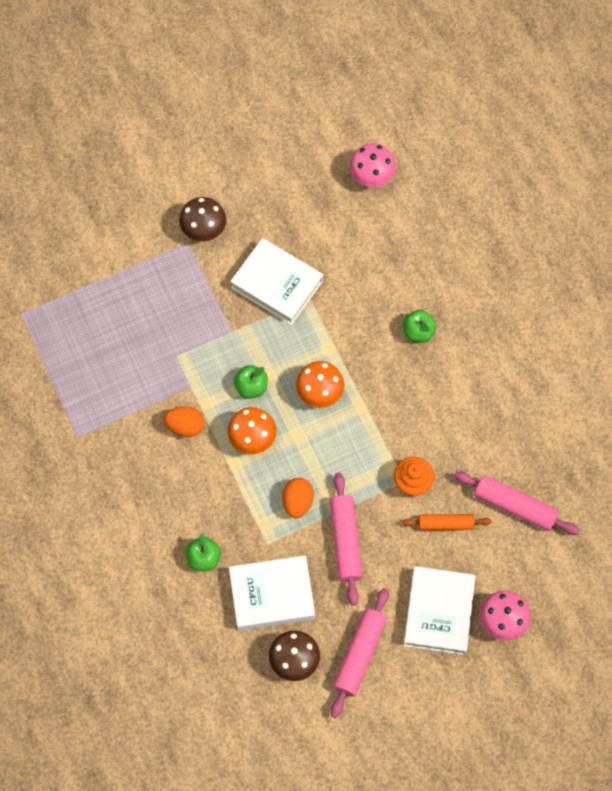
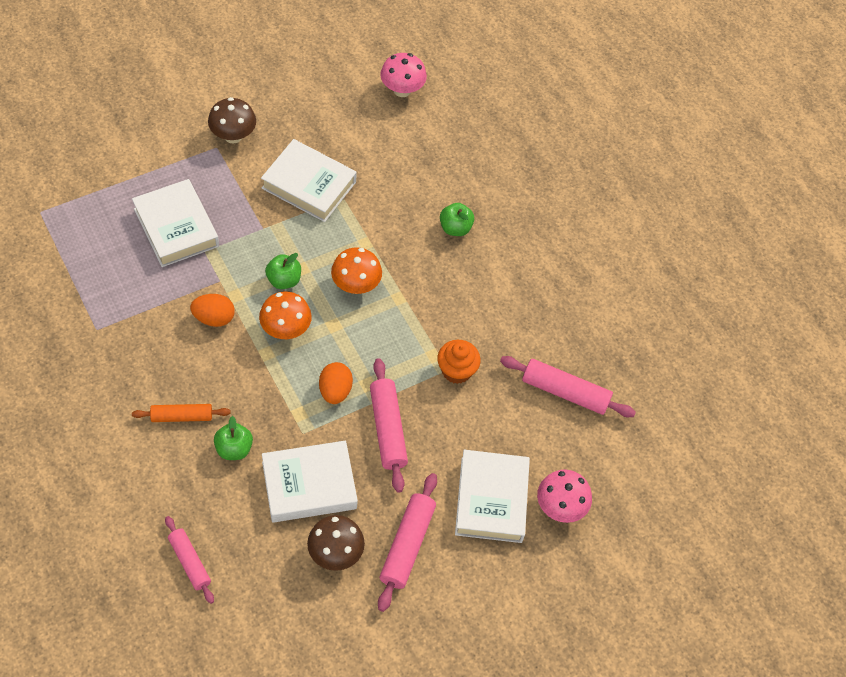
camera: 10 degrees left, 10 degrees down
(149, 330) = (176, 227): none -> white book
(164, 666) = (190, 562): none -> pink rolling pin
(446, 524) = (493, 411): orange rolling pin -> orange rolling pin (182, 416)

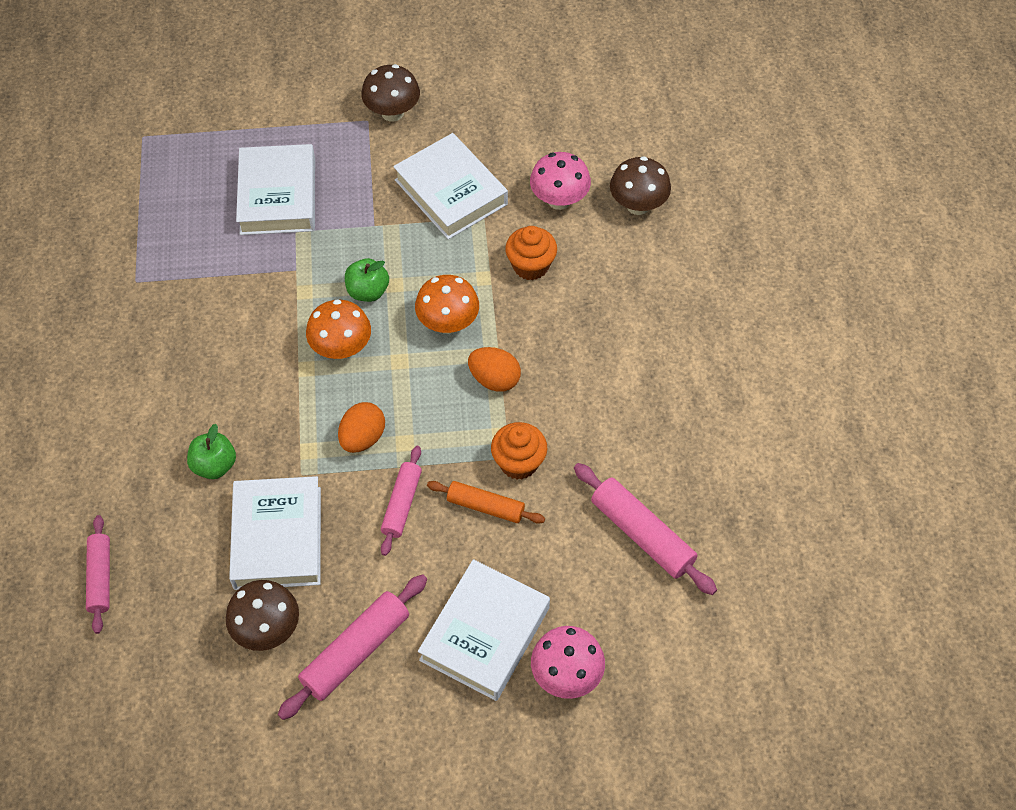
camera: 30 degrees right, 0 degrees up
(182, 416) = (176, 409): orange rolling pin -> orange rolling pin (485, 507)
(214, 318) = (268, 309): orange egg -> orange egg (494, 379)
(309, 485) = (277, 538): white book -> white book turned 75 degrees clockwise
(388, 429) = (402, 504): pink rolling pin -> pink rolling pin, size x0.66
(395, 223) = (530, 266): none -> orange cupcake
(402, 90) = (615, 114): pink mushroom -> pink mushroom (559, 200)
(451, 154) = (638, 205): none -> brown mushroom
(455, 228) = (600, 293): green apple -> none

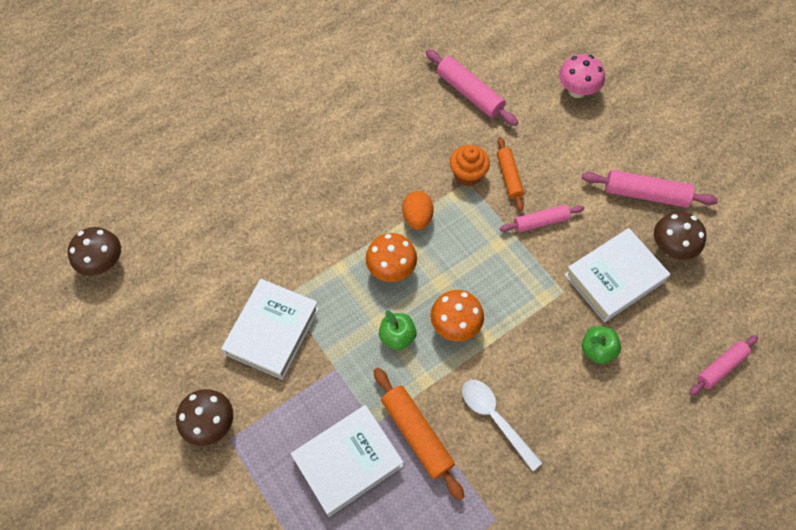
camera: 120 degrees left, 5 degrees up
(221, 330) = (495, 418): none -> white spoon
(259, 259) = (417, 434): none -> orange rolling pin
(362, 438) = (512, 270): orange egg -> none
(485, 634) = (585, 138): white book -> none
(530, 266) = (311, 243): orange cupcake -> none
(559, 200) = (240, 254): pink mushroom -> none
(638, 205) = (219, 203): brown mushroom -> brown mushroom (104, 263)
(642, 534) = (469, 93): pink rolling pin -> pink rolling pin turned 60 degrees counterclockwise

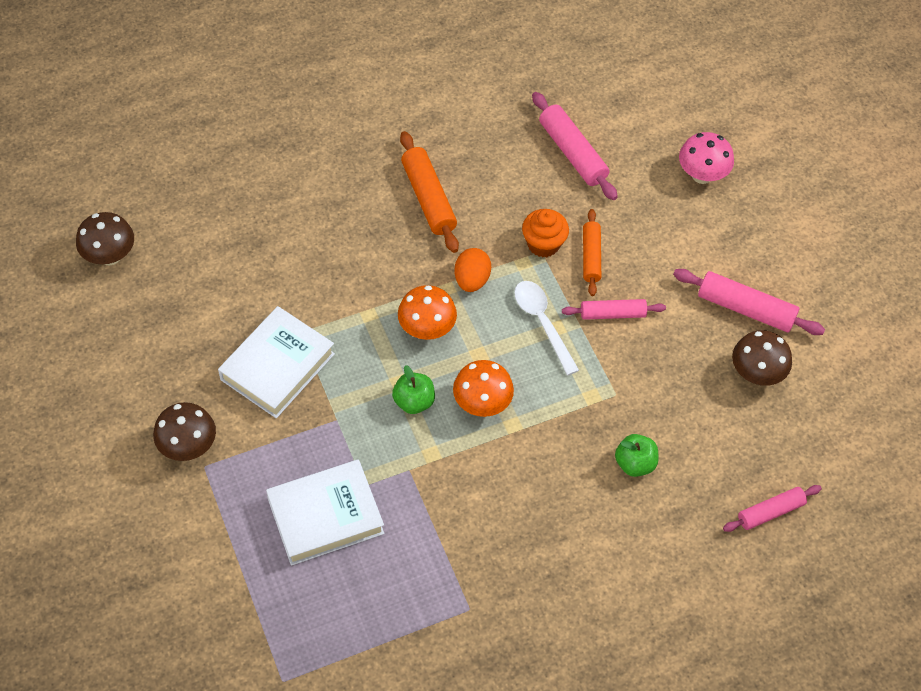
camera: 10 degrees right, 5 degrees down
(417, 434) = (408, 505): orange rolling pin -> orange rolling pin (428, 198)
(495, 418) = (498, 509): white spoon -> white spoon (542, 323)
(614, 278) = (679, 392): white book -> none

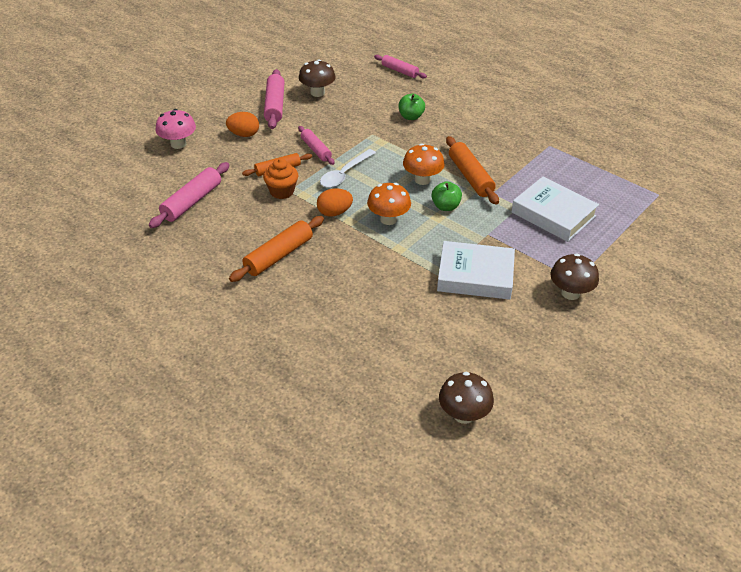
camera: 115 degrees left, 15 degrees down
(456, 463) = (470, 177): none -> orange rolling pin
(689, 249) = (244, 134): none -> orange egg

